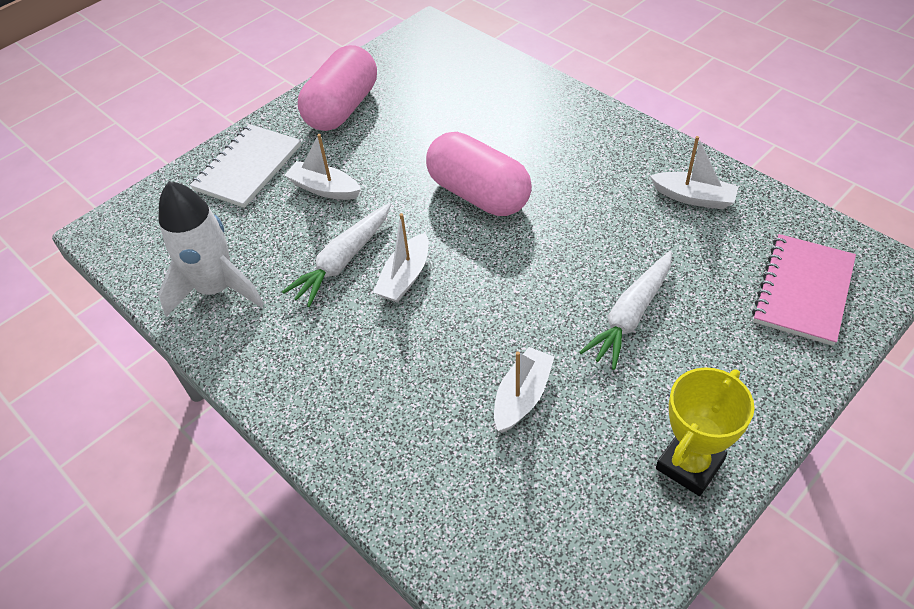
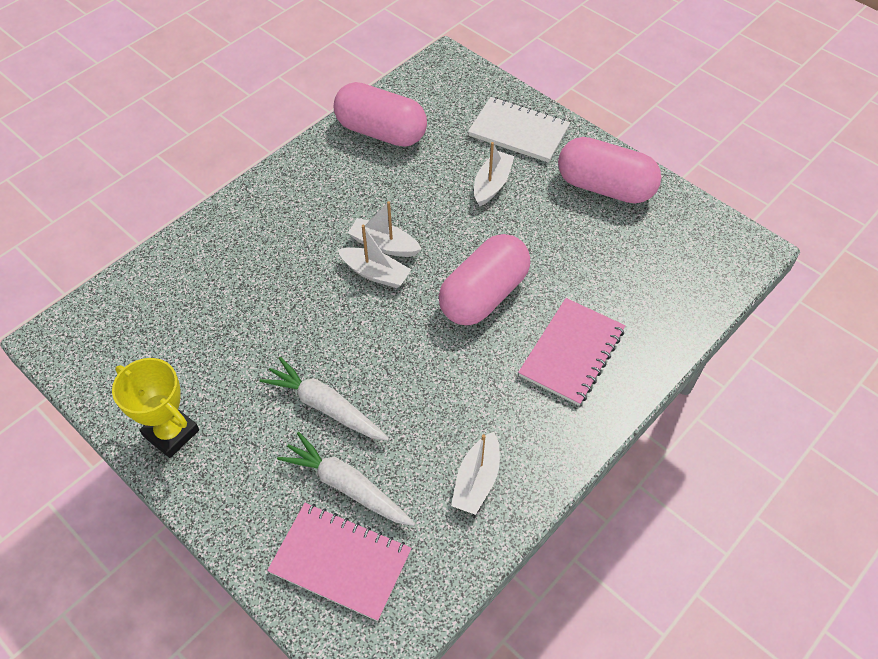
camera: 85 degrees right, 5 degrees up
(216, 289) = (381, 132): white rocket -> pink capsule
(343, 261) = (405, 204): white carrot -> white carrot (347, 486)
(522, 396) = (253, 323): white boat -> white boat (375, 273)
(546, 135) = (571, 353): none -> pink notebook

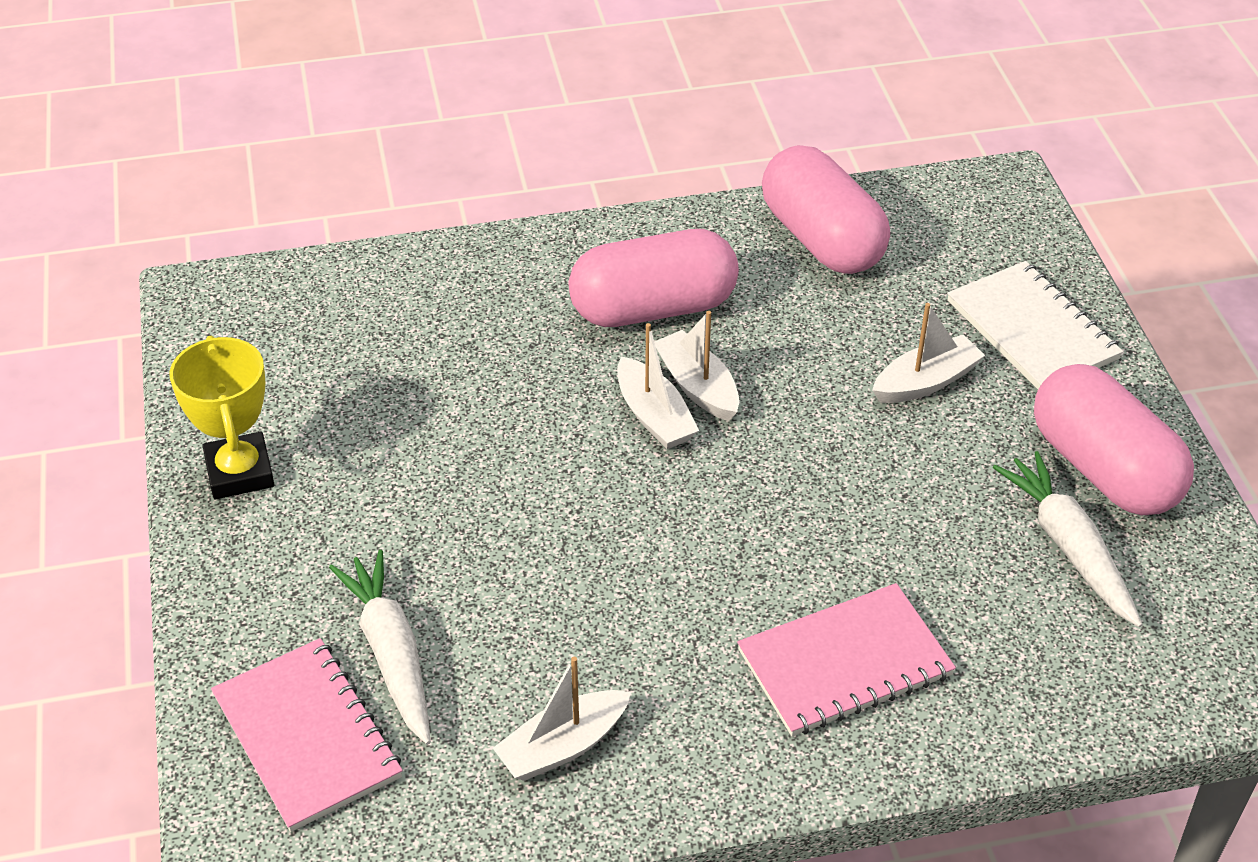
camera: 35 degrees right, 10 degrees down
(325, 406) = (447, 544): white carrot -> white carrot (1068, 547)
(483, 295) = (782, 520): pink capsule -> pink capsule (653, 308)

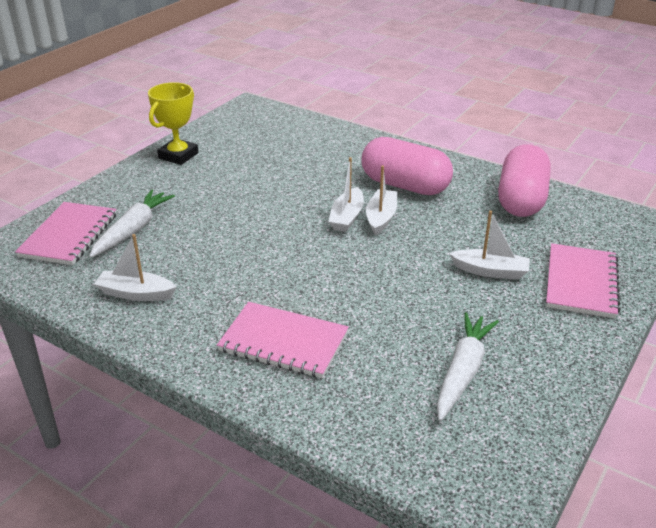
camera: 45 degrees right, 10 degrees down
(1032, 330) = (581, 282): white notebook -> pink notebook
(1103, 469) = (533, 355): pink capsule -> none

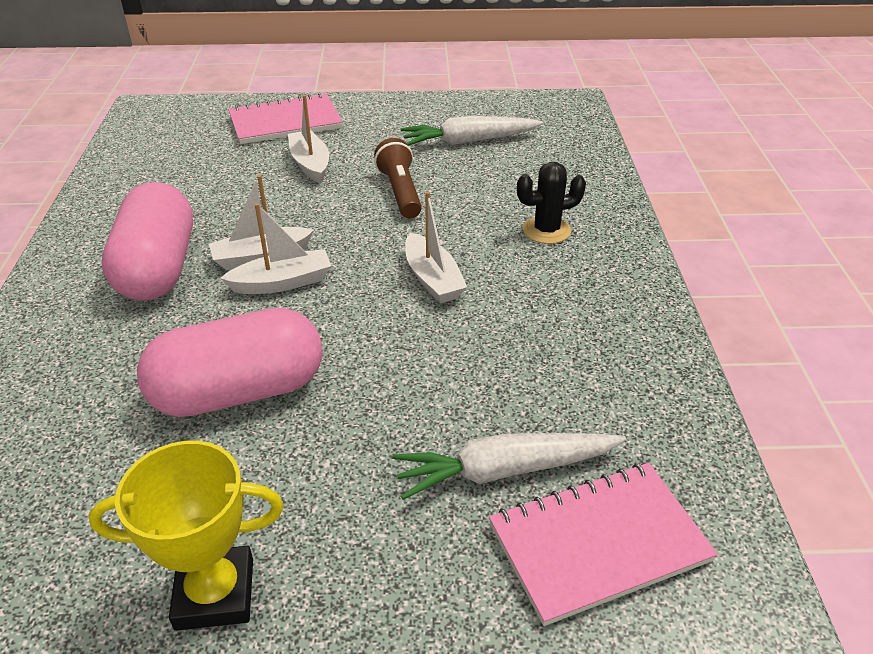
camera: 125 degrees left, 5 degrees up
(136, 293) = (612, 369): white boat -> white boat (432, 279)
(283, 342) = (546, 230): pink notebook -> black cactus
(407, 296) = (400, 192): none -> brown flashlight
(521, 200) = (140, 182): pink capsule -> pink capsule (239, 392)

